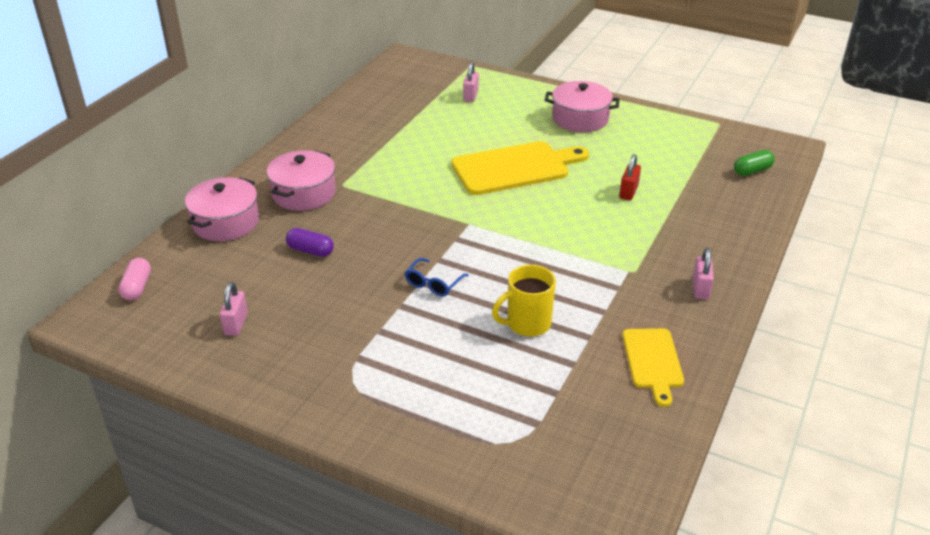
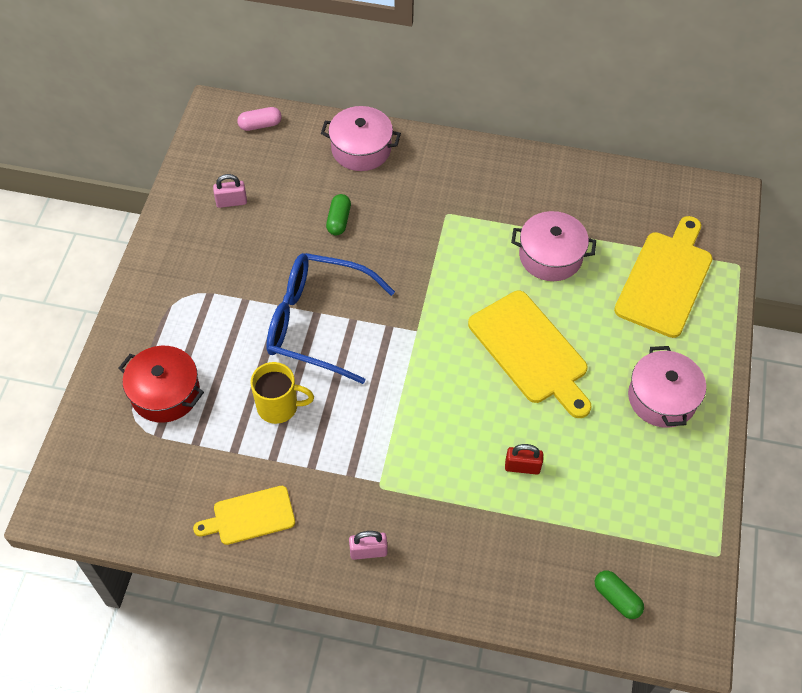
camera: 75 degrees right, 20 degrees up
(304, 193) = (423, 189): pink pot -> pink pot (550, 256)
(310, 251) = (338, 220): purple capsule -> green capsule
(433, 284) = (316, 323): blue glasses -> blue glasses, size x2.47
(470, 96) = (665, 280): pink padlock -> yellow cutting board
(482, 410) = (165, 393): none -> red pot
(527, 324) = (279, 407): yellow mug -> yellow mug turned 135 degrees clockwise

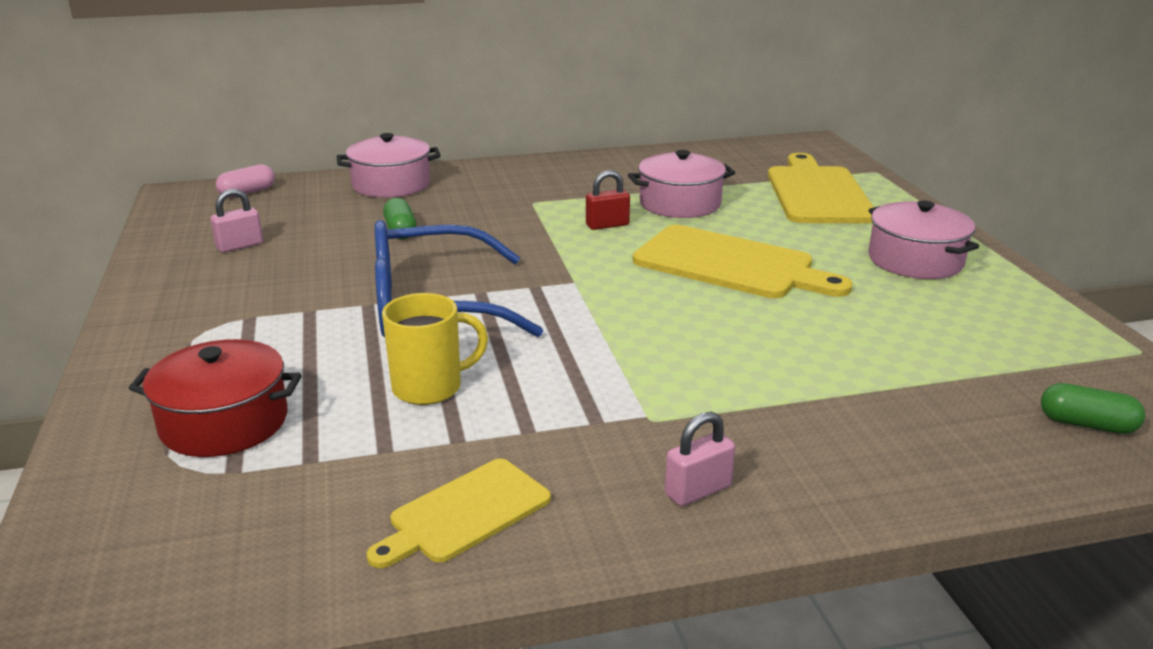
camera: 25 degrees left, 30 degrees down
(522, 467) = (824, 349): red padlock -> red padlock (607, 225)

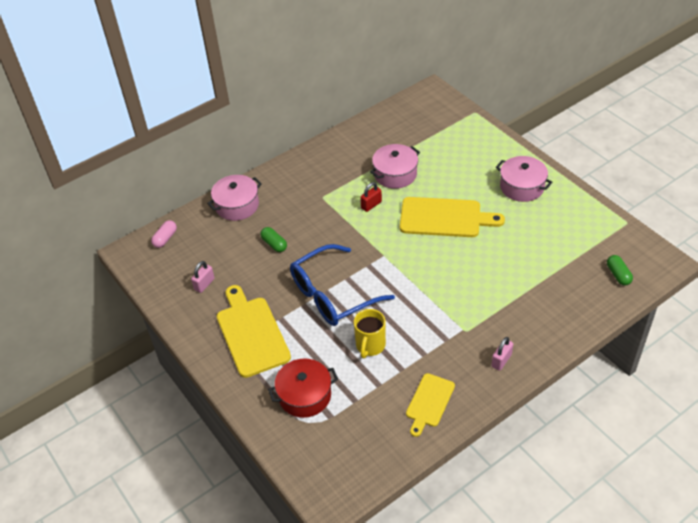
camera: 20 degrees left, 20 degrees up
(429, 387) = (370, 346): yellow mug -> yellow mug turned 150 degrees clockwise
(817, 193) = (456, 142): yellow cutting board -> yellow cutting board (251, 333)
(1087, 424) = (618, 275): green capsule -> green capsule turned 75 degrees clockwise

